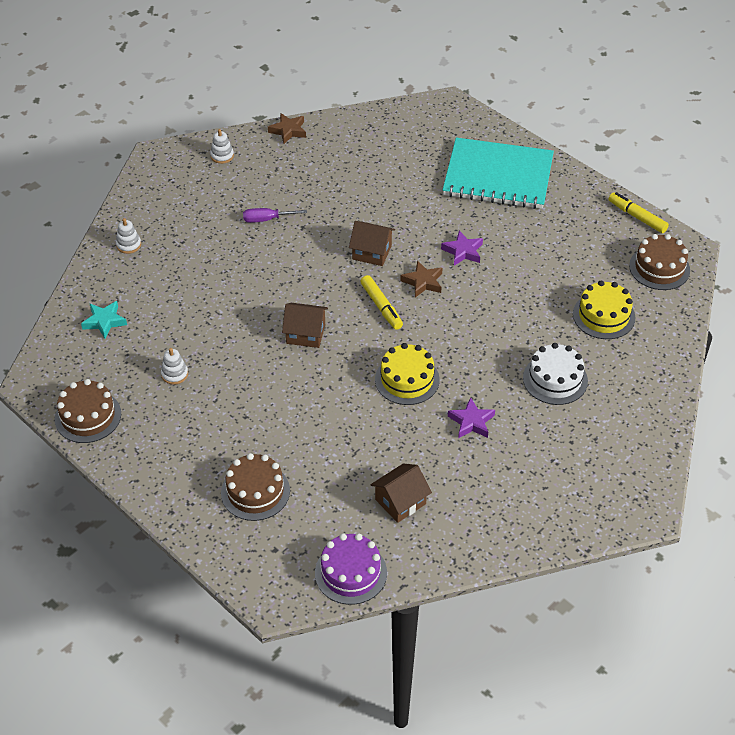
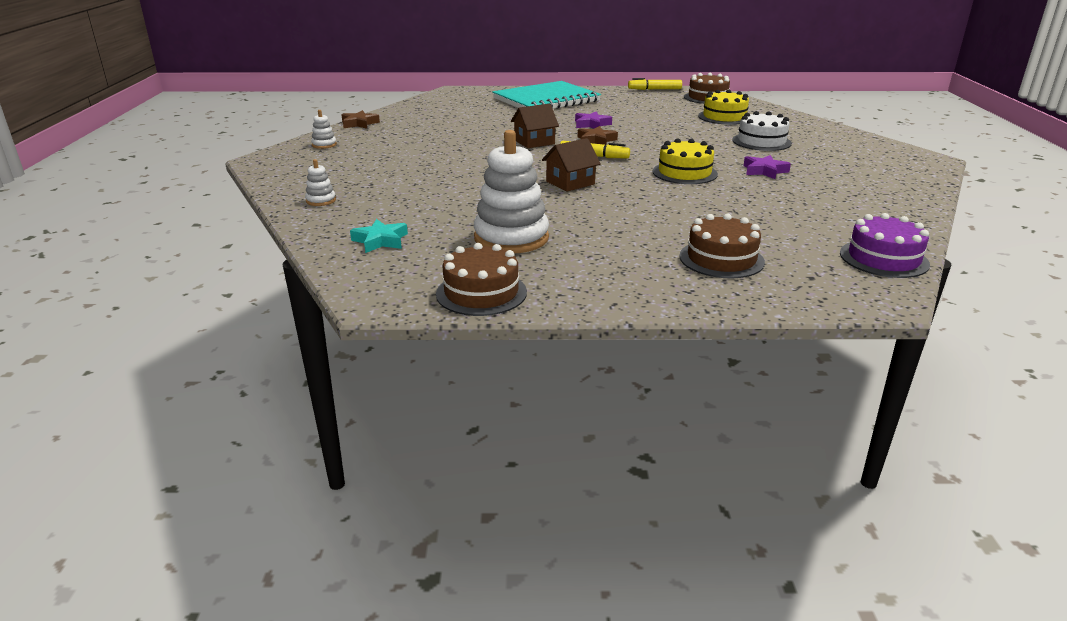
camera: 45 degrees left, 20 degrees down
(174, 374) = (511, 238): white stacking toy -> white stacking toy, size x2.28
(266, 219) = (423, 155): purple screwdriver -> none
(400, 501) = (818, 215): brown house -> none

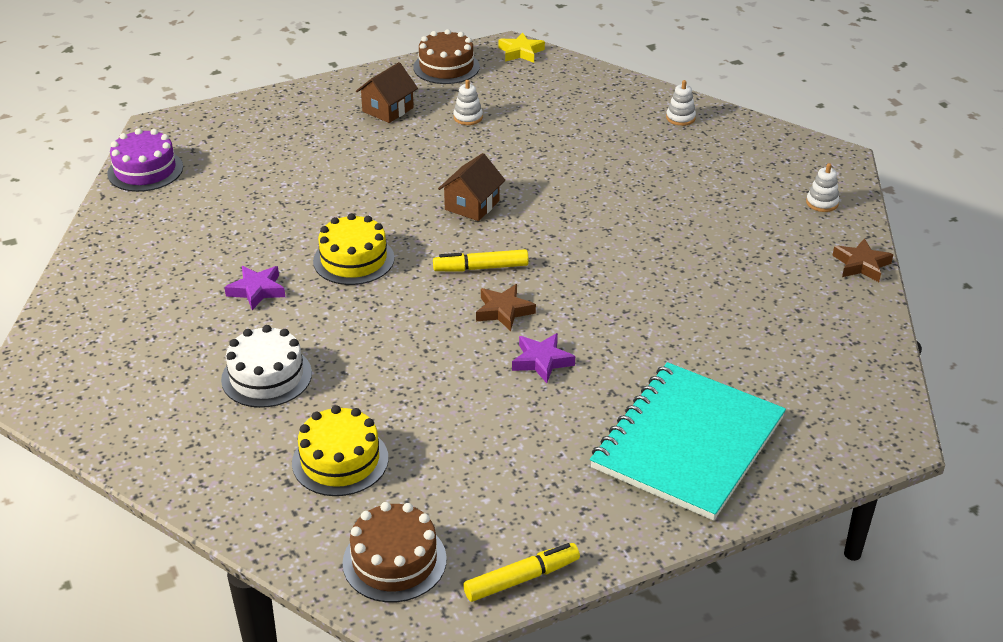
camera: 155 degrees right, 10 degrees up
(372, 290) = (520, 52): none -> yellow star
(380, 241) = (568, 90): turquoise star -> none
(511, 238) = (468, 117): white stacking toy -> white stacking toy, size x0.44
(534, 142) = (581, 282): brown house -> brown house (388, 109)
(721, 259) = (284, 137): brown cake -> none

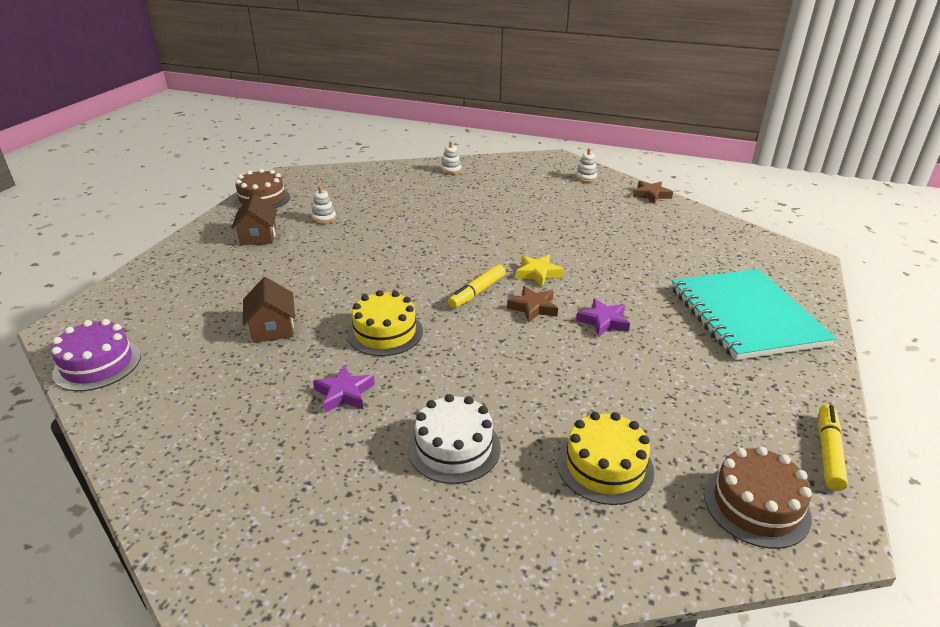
camera: 45 degrees left, 5 degrees down
(472, 205) = (410, 262): brown house -> brown house (272, 328)
(520, 52) = (300, 174): yellow star -> yellow star (538, 273)

